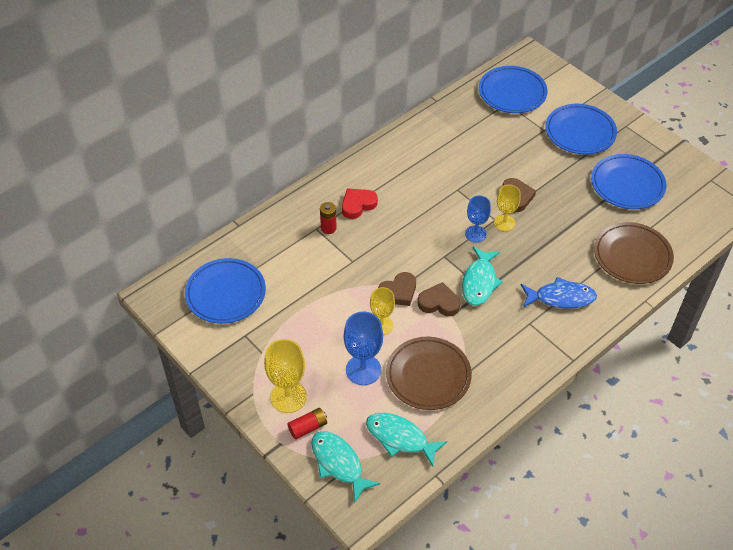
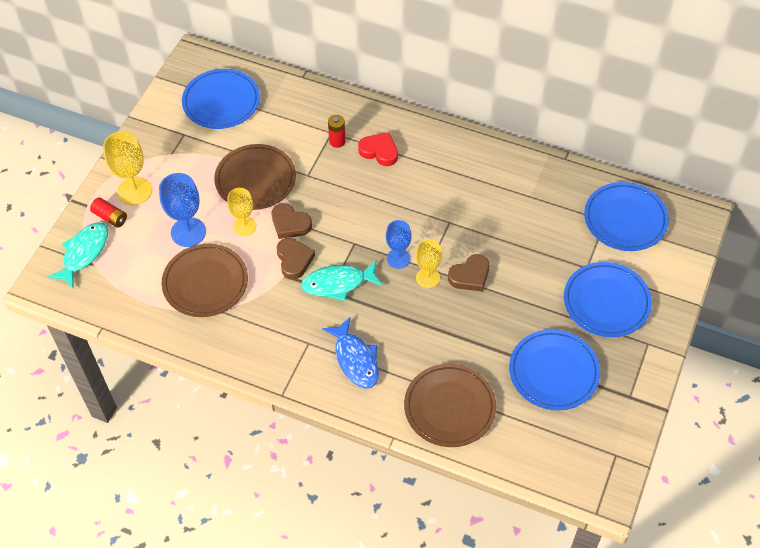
camera: 65 degrees right, 5 degrees up
(334, 299) = (255, 180): none -> brown plate
(400, 438) = (129, 287): turquoise fish -> none

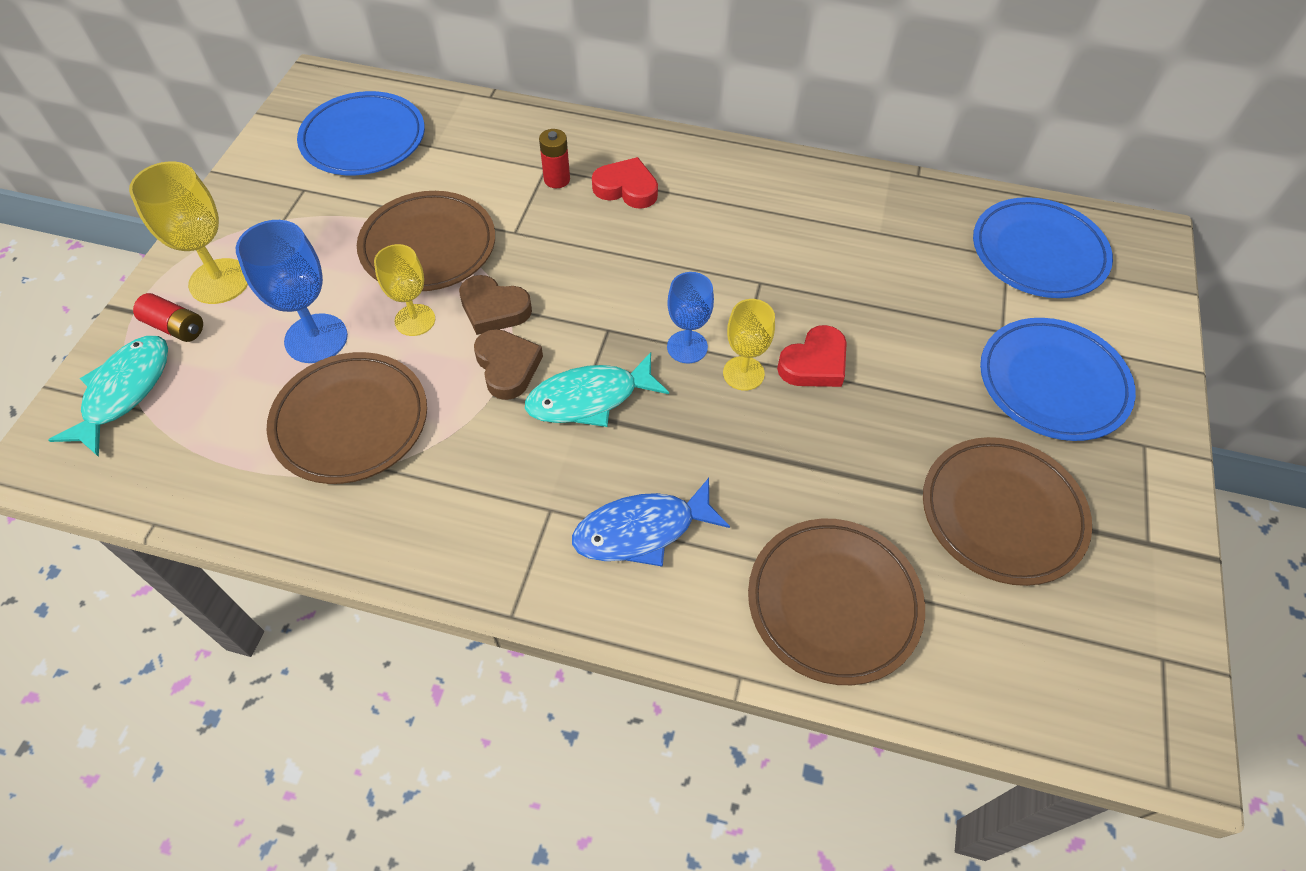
camera: 10 degrees left, 0 degrees up
(355, 359) = (642, 530): blue fish -> blue fish turned 105 degrees clockwise
(470, 276) = (814, 363): brown heart -> red heart
(553, 372) = (1002, 513): blue plate -> brown plate

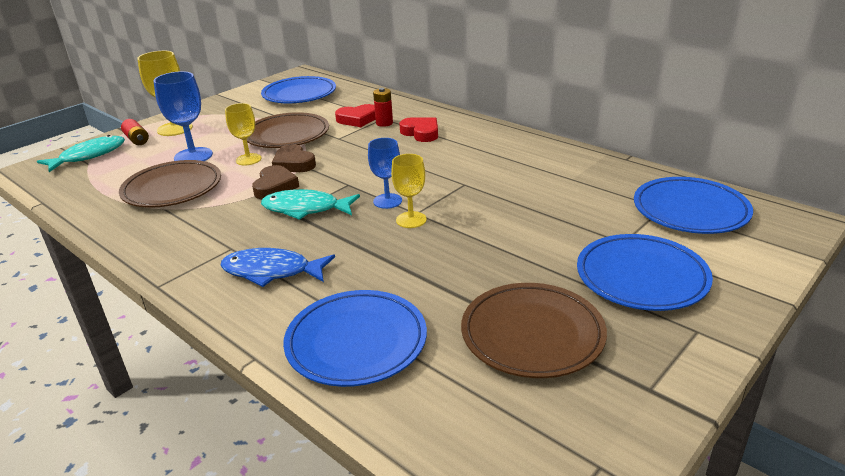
camera: 30 degrees right, 25 degrees down
(814, 363) = (463, 226): red heart -> red heart (357, 119)
(833, 602) = (356, 342): brown plate -> blue plate

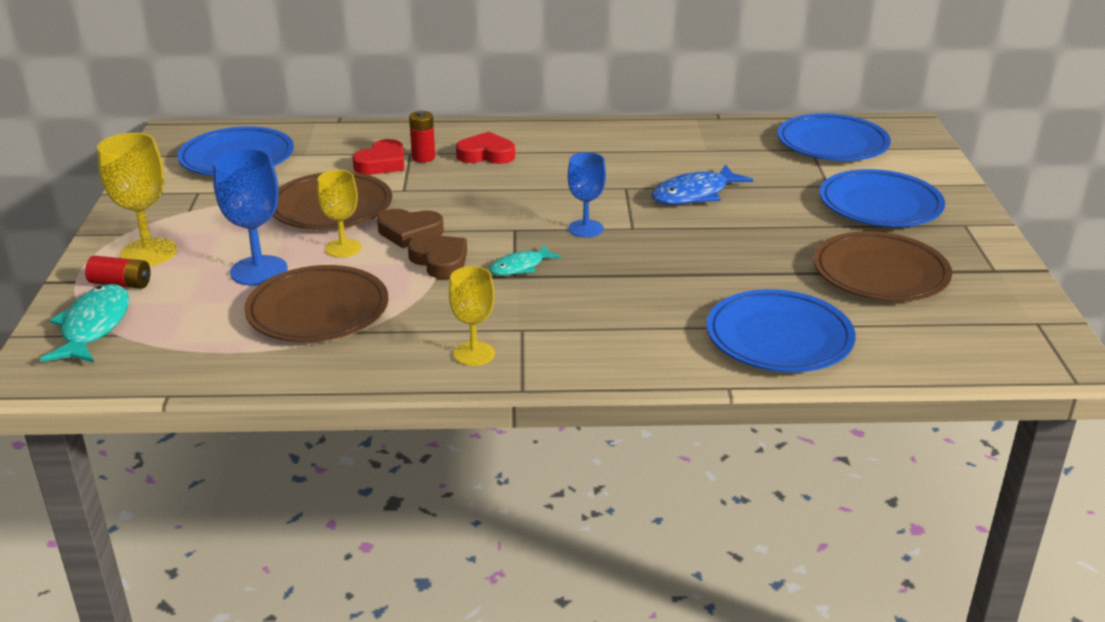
camera: 45 degrees left, 0 degrees up
(272, 271) = (604, 327): blue fish -> blue fish (694, 194)
(305, 209) = (520, 267): turquoise fish -> turquoise fish, size x0.61
(411, 220) = (639, 235): yellow goblet -> yellow goblet (474, 354)

